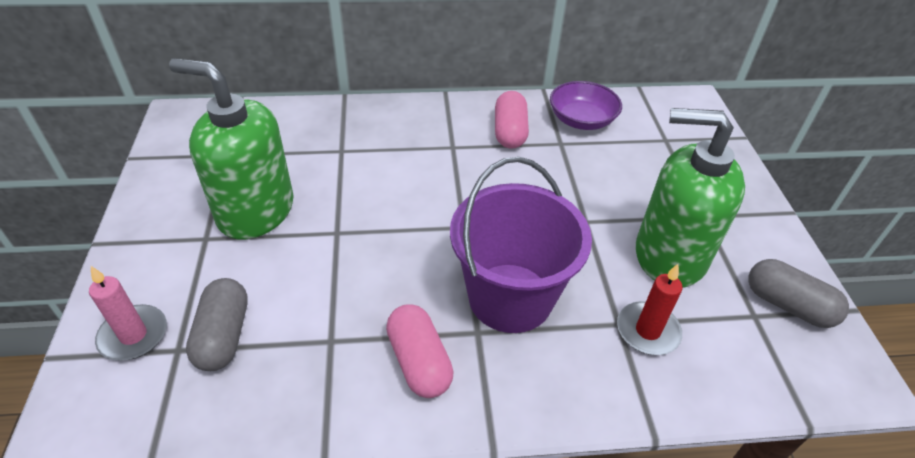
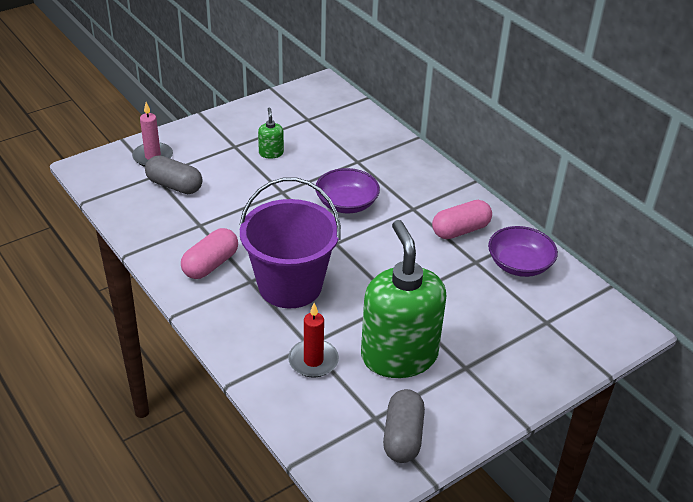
camera: 60 degrees right, 5 degrees down
(223, 336) = (174, 186): grey capsule -> grey capsule turned 60 degrees clockwise
(255, 211) = (271, 153): green soap dispenser -> green soap dispenser, size x0.40
(404, 189) = (346, 203): none -> purple bowl

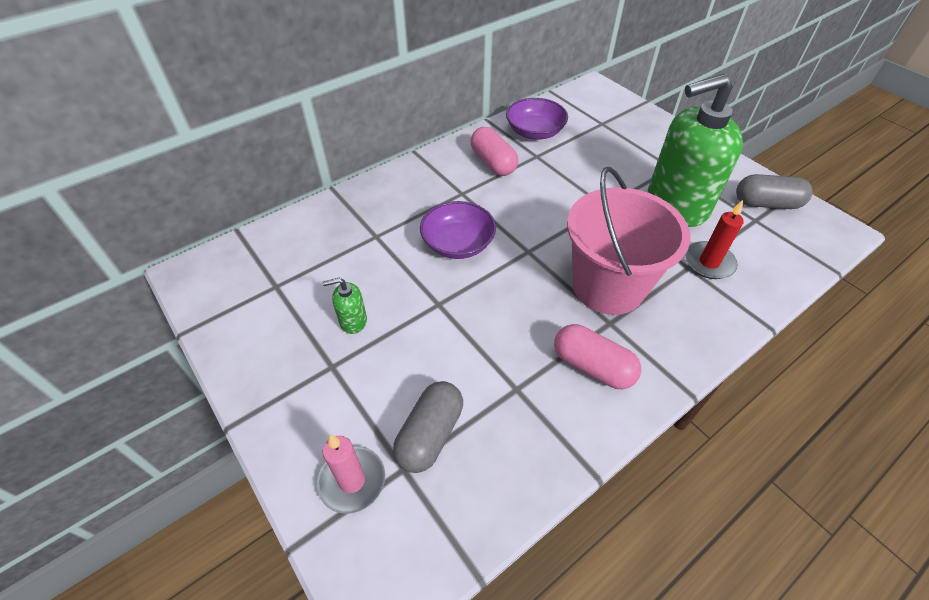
camera: 90 degrees left, 10 degrees up
(290, 286) = (608, 286): purple bucket -> pink bucket

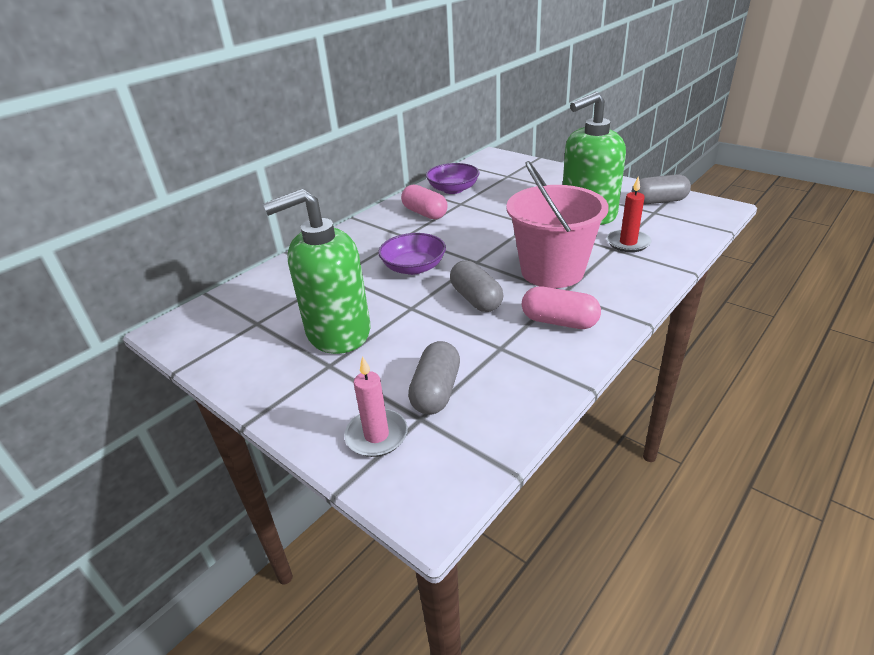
camera: 10 degrees left, 15 degrees down
(353, 321) = (338, 332): green soap dispenser -> green soap dispenser, size x2.50
(511, 308) = (476, 299): none -> grey capsule

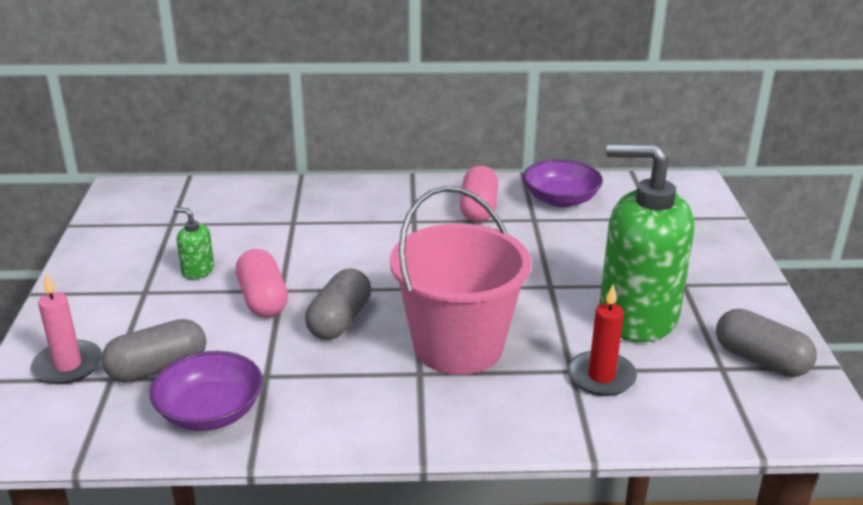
camera: 45 degrees right, 5 degrees down
(338, 332) = (197, 270): green soap dispenser -> green soap dispenser, size x0.40
(413, 267) = (357, 256): purple bowl -> purple bowl (210, 412)
(559, 321) = (355, 394): pink capsule -> pink capsule (263, 299)

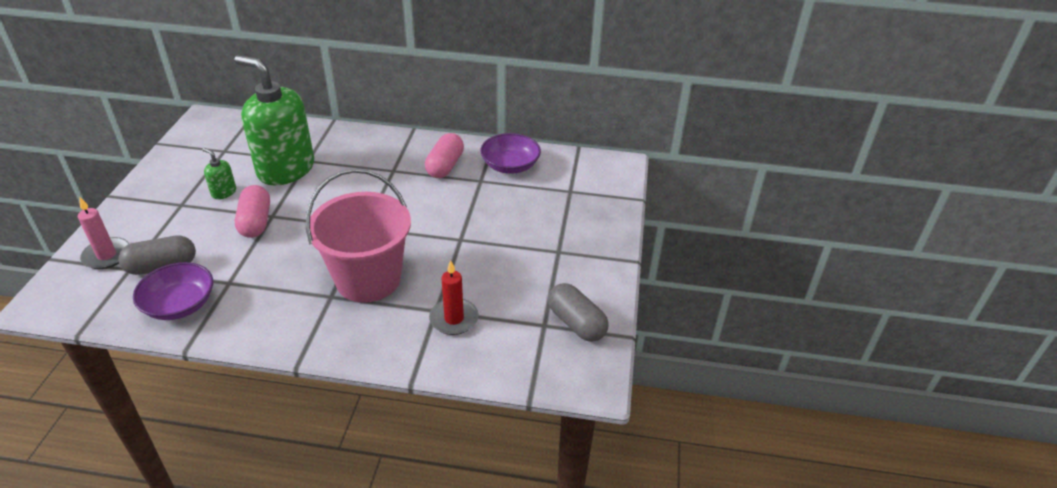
camera: 10 degrees right, 10 degrees up
(339, 321) = (298, 247): grey capsule -> none
(637, 316) = (508, 273): green soap dispenser -> green soap dispenser (285, 169)

